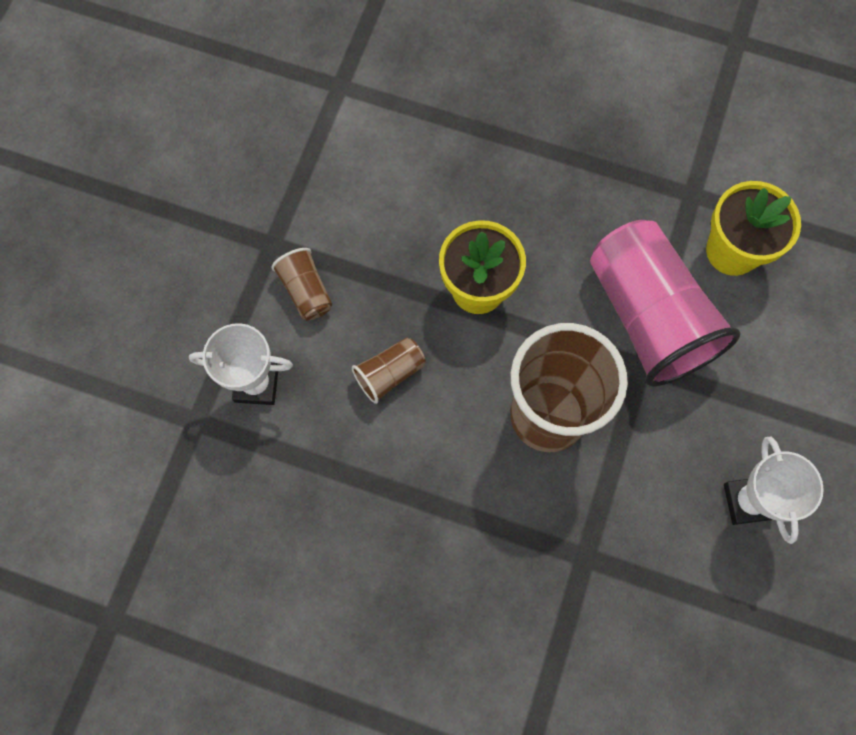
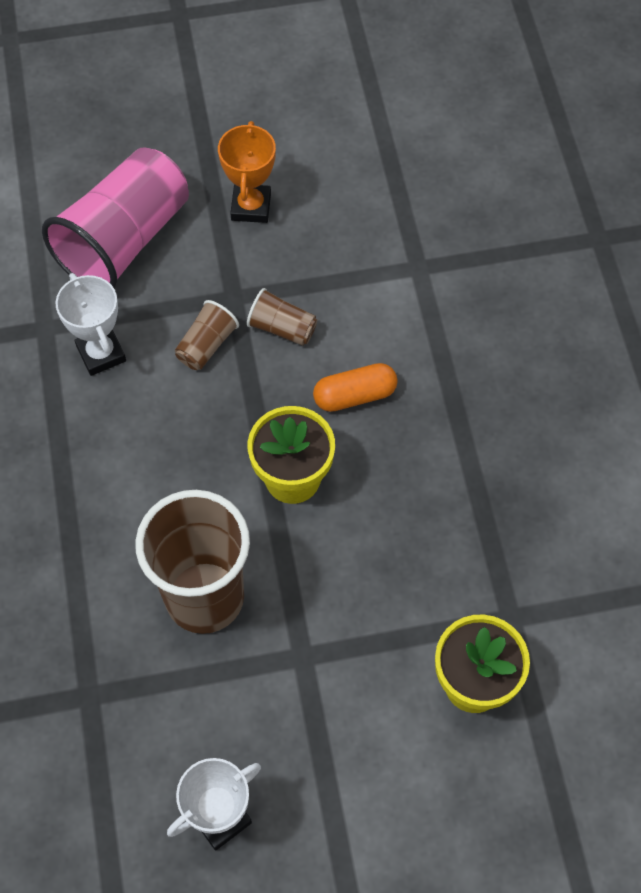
camera: 60 degrees right, 10 degrees down
(188, 182) = (251, 207): none -> orange trophy
(390, 374) = (169, 449): brown cup -> brown cup (282, 328)
(430, 200) = (354, 396): none -> orange capsule
(648, 316) = (355, 638): pink cup -> pink cup (124, 240)

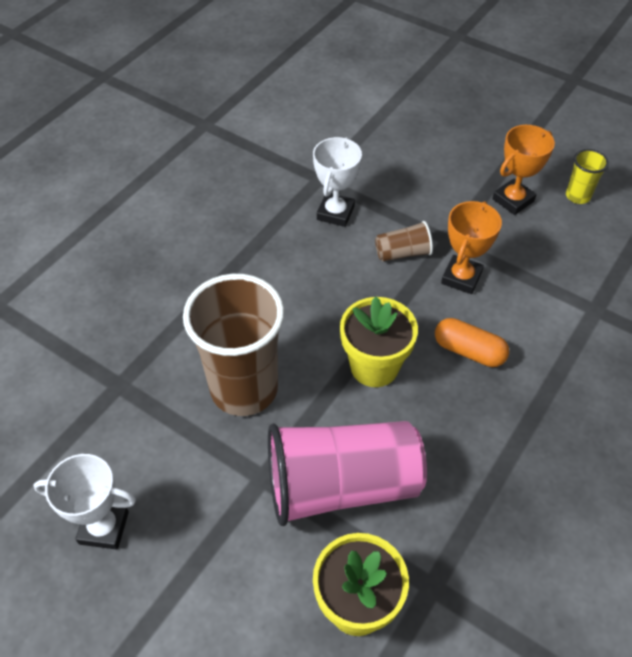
camera: 45 degrees right, 10 degrees down
(124, 240) = (414, 166): pink cup -> pink cup (341, 485)
(282, 328) = (461, 278): brown cup -> orange trophy
(303, 157) = (577, 196): none -> yellow cup

